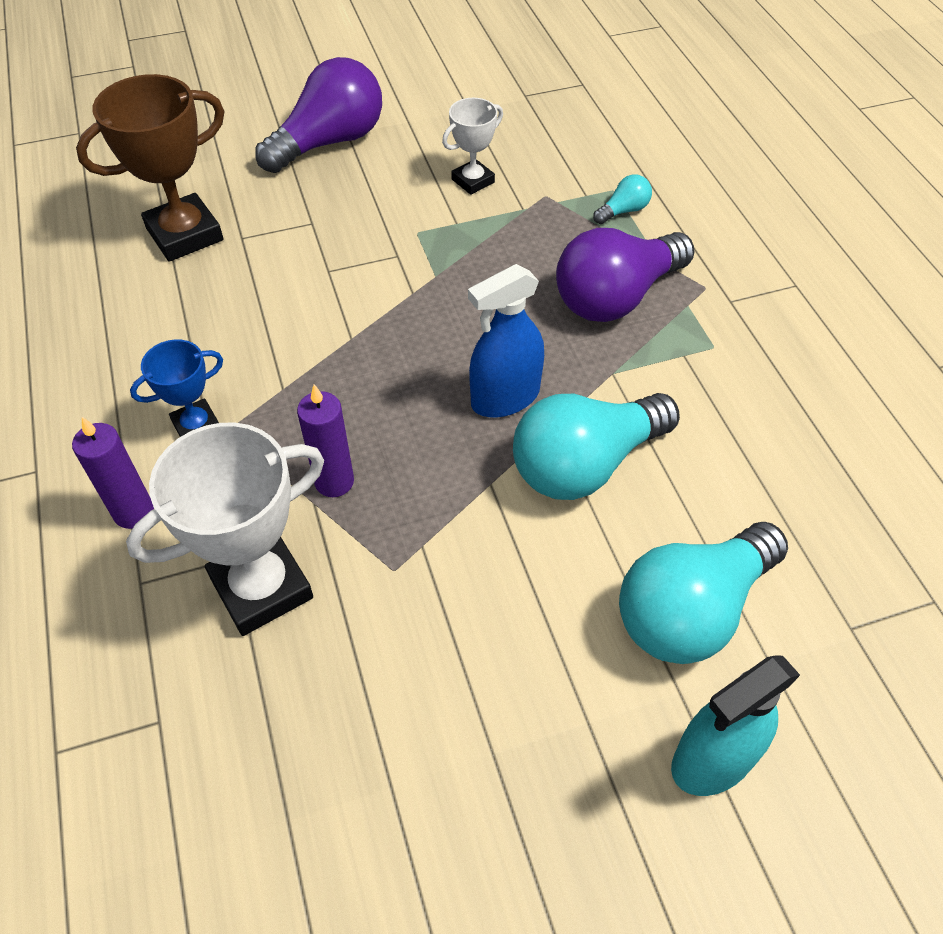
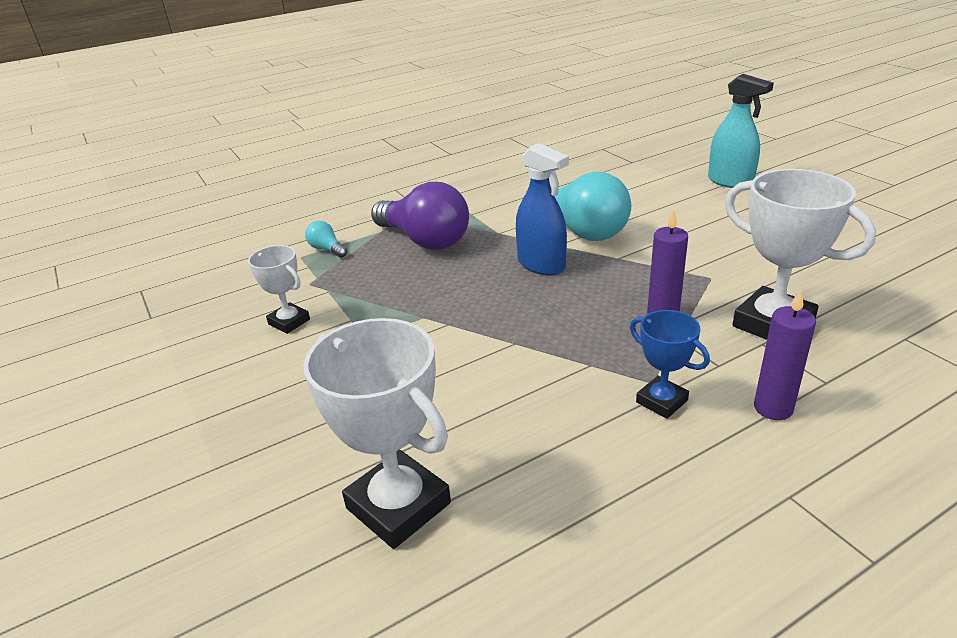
camera: 100 degrees left, 20 degrees down
(185, 234) = (398, 505): brown trophy -> white trophy
(330, 142) = (214, 430): purple light bulb -> none
(691, 610) = (655, 193): turquoise light bulb -> none

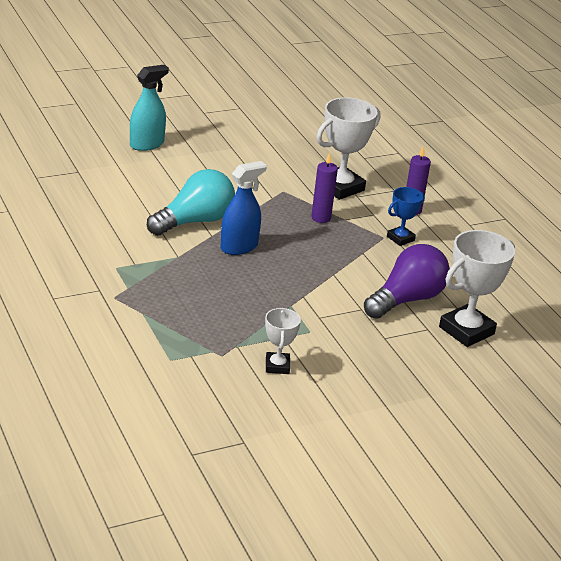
camera: 90 degrees left, 0 degrees up
(289, 322) = (277, 366): white trophy -> white trophy turned 45 degrees counterclockwise
(327, 249) = (164, 344): turquoise light bulb -> none
(425, 240) = (173, 292): purple light bulb -> purple light bulb (407, 299)

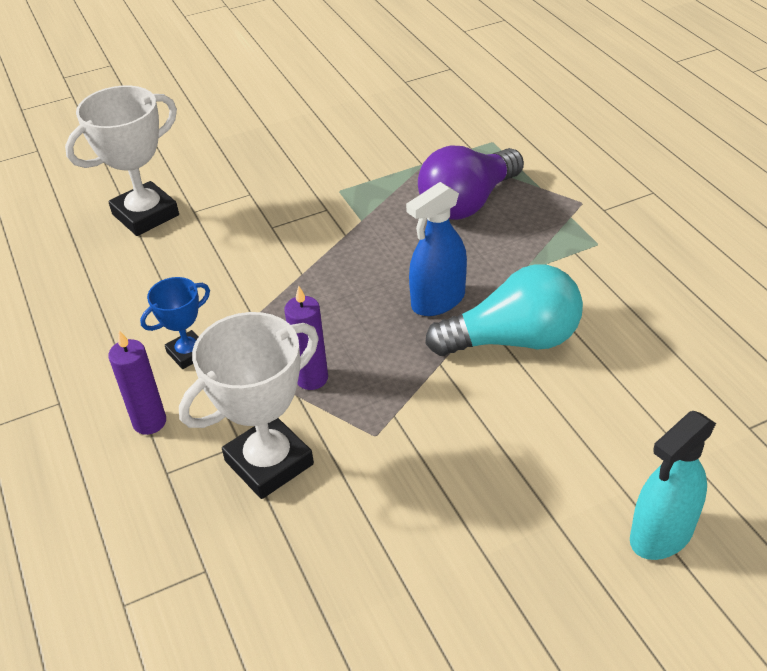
camera: 175 degrees left, 10 degrees up
(195, 221) = (513, 340): turquoise light bulb -> turquoise light bulb turned 150 degrees counterclockwise
(277, 366) = (376, 148): white trophy -> none
(407, 299) = (208, 247): purple light bulb -> purple light bulb (467, 203)

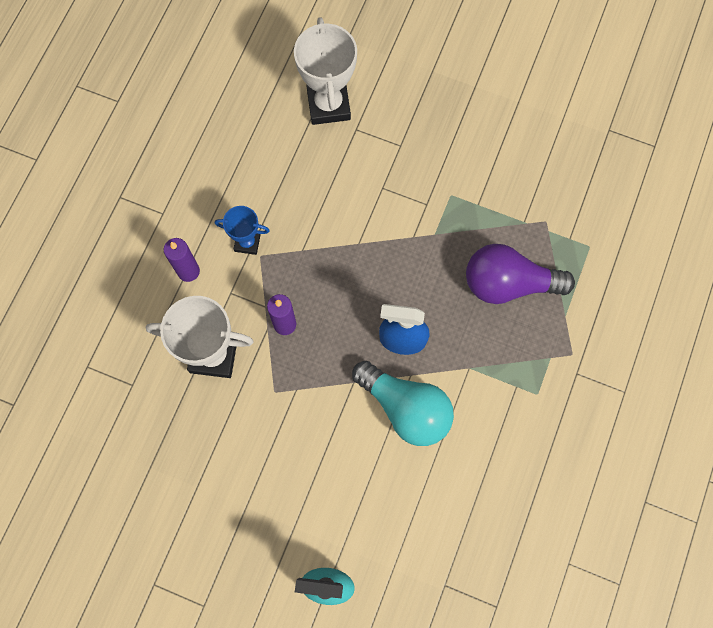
camera: 45 degrees right, 30 degrees up
(145, 215) = (328, 105): white trophy -> white trophy turned 75 degrees clockwise

